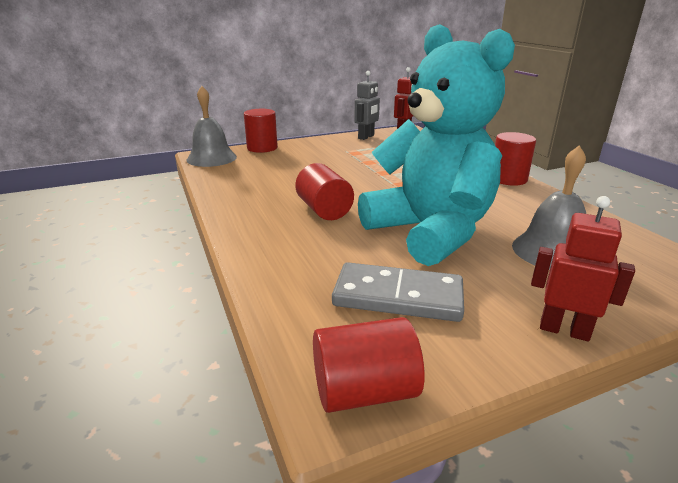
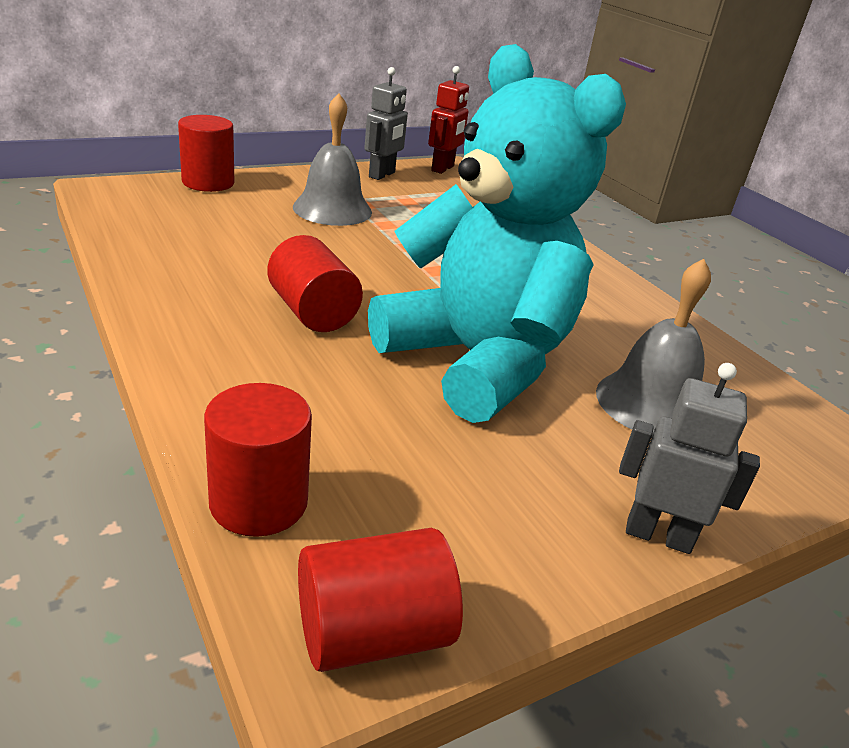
camera: 10 degrees left, 5 degrees up
(211, 158) = (120, 196): grey bell -> grey bell (332, 209)
(398, 296) = (425, 474): grey domino -> none
(508, 179) = (597, 272): red cylinder -> red cylinder (259, 502)
(564, 330) = (658, 535): red robot -> grey robot

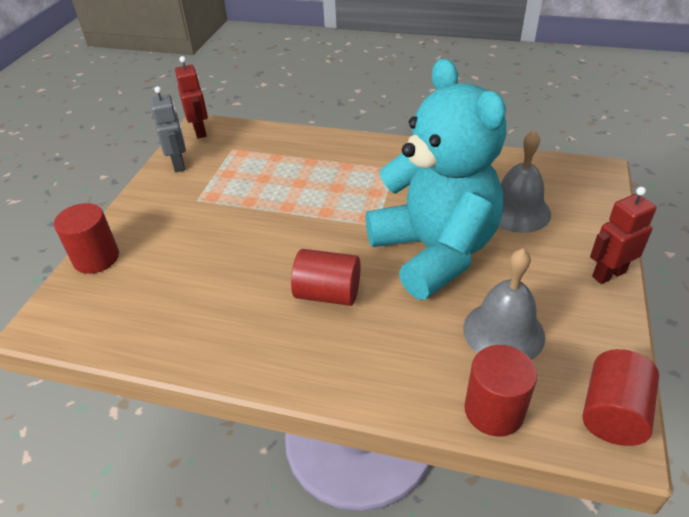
camera: 40 degrees left, 10 degrees up
(332, 209) = (204, 215): grey bell -> grey bell (503, 332)
(477, 361) = (434, 252): turquoise teddy bear -> turquoise teddy bear turned 60 degrees clockwise
(658, 535) = (608, 274): grey robot -> red robot

